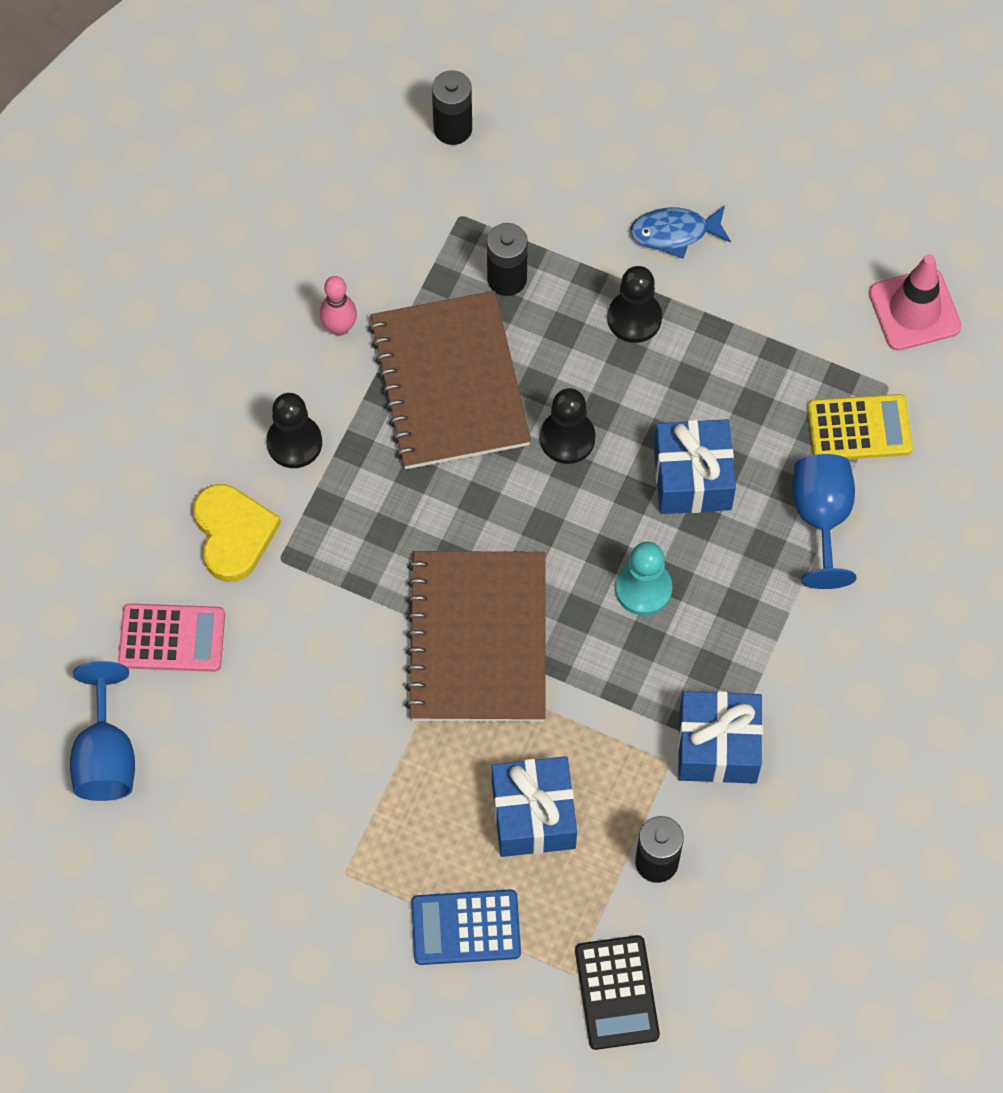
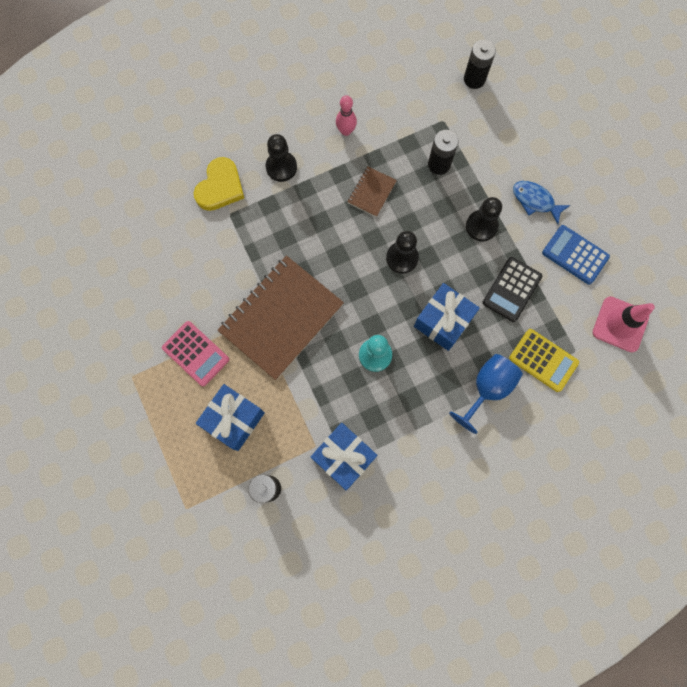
camera: 40 degrees right, 10 degrees up
(106, 756) = (82, 242): blue goblet -> none
(172, 638) = (154, 213): pink calculator -> pink calculator (196, 353)
(449, 383) = (371, 192): brown notebook -> brown notebook, size x0.45
(466, 928) = (159, 446): blue calculator -> blue calculator (575, 255)
(617, 992) = (196, 534): black calculator -> black calculator (512, 289)

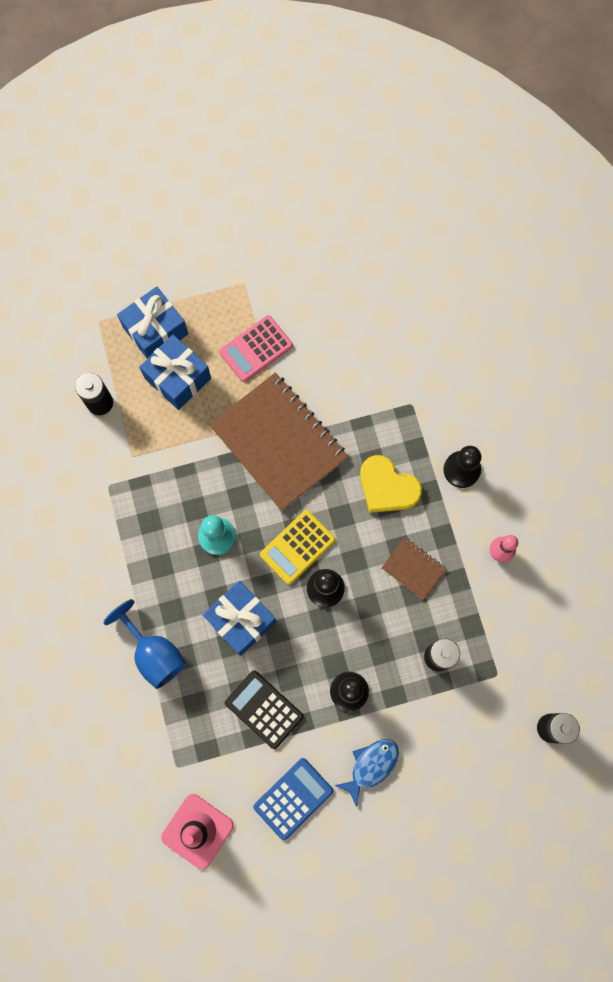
camera: 100 degrees right, 0 degrees up
(220, 187) = (446, 398): yellow heart -> yellow heart (387, 487)
(343, 457) = (114, 483): blue gift -> blue gift (155, 331)
(543, 360) = (173, 726): yellow calculator -> yellow calculator (297, 547)

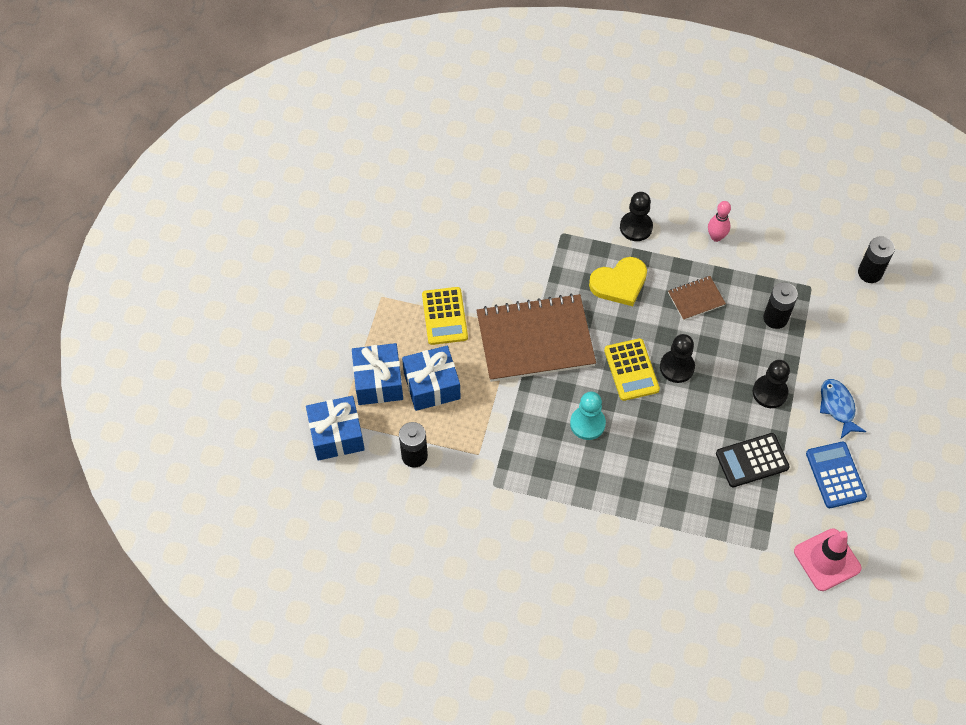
camera: 60 degrees left, 15 degrees down
(154, 653) = (660, 520): blue goblet -> none
(241, 620) = (668, 441): blue gift -> blue gift (337, 435)
(256, 349) = (444, 316): pink calculator -> yellow calculator

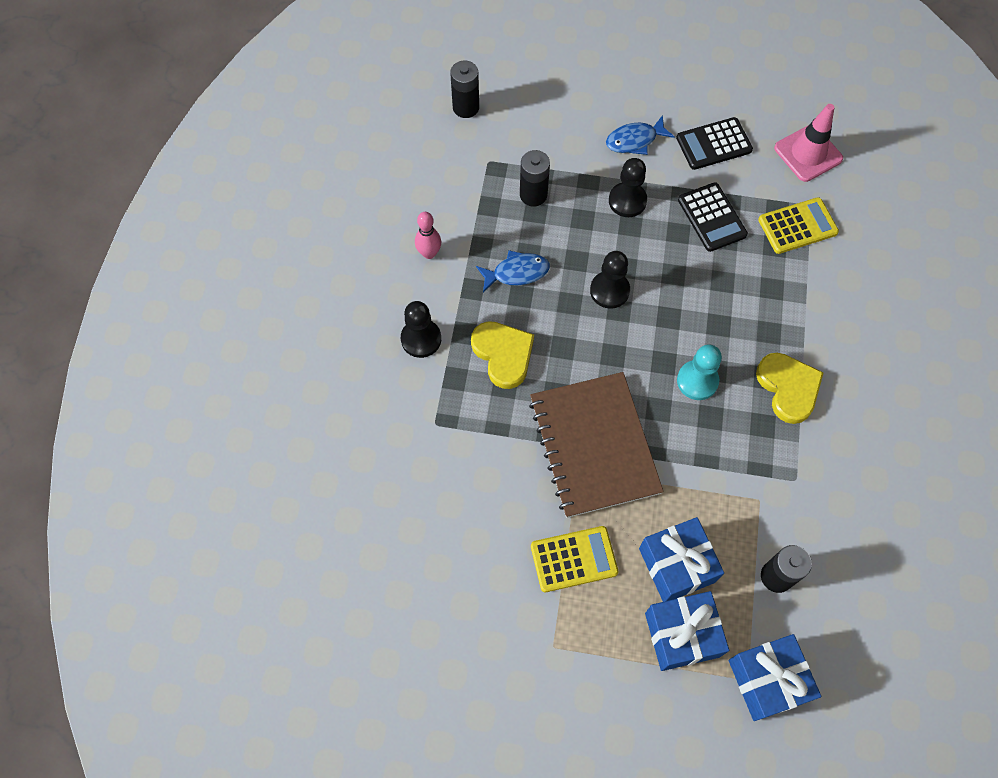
camera: 95 degrees left, 5 degrees up
(576, 495) = (788, 388): none -> yellow heart
(631, 370) = (620, 337): yellow calculator -> yellow calculator (797, 226)
(696, 299) = (516, 273): brown notebook -> blue fish
(835, 475) = (714, 144): blue calculator -> black calculator

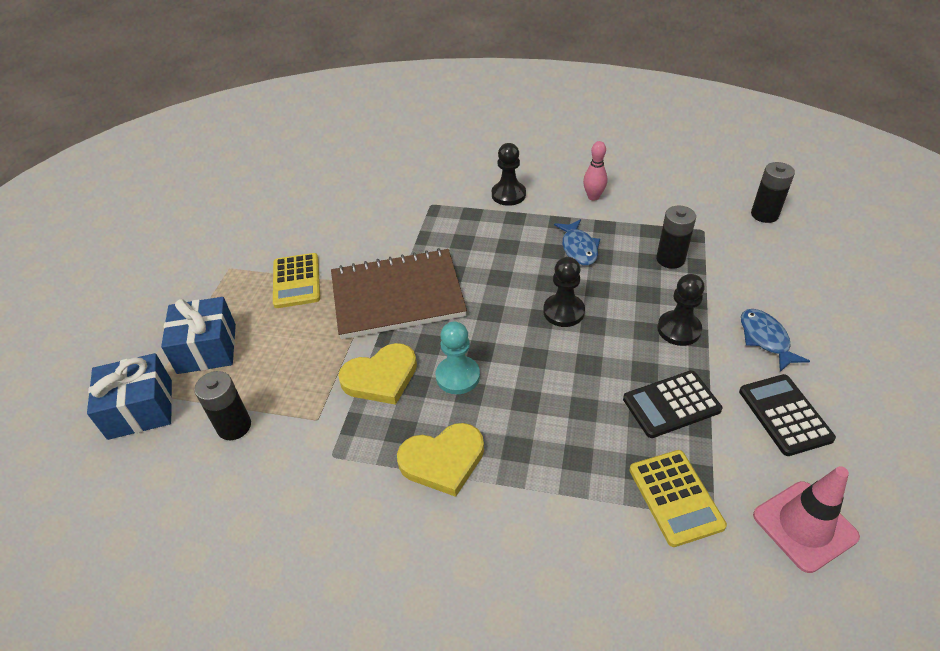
camera: 95 degrees right, 20 degrees down
(503, 354) = (493, 240): yellow heart -> yellow heart (381, 377)
(676, 565) = (270, 348): blue gift -> none

